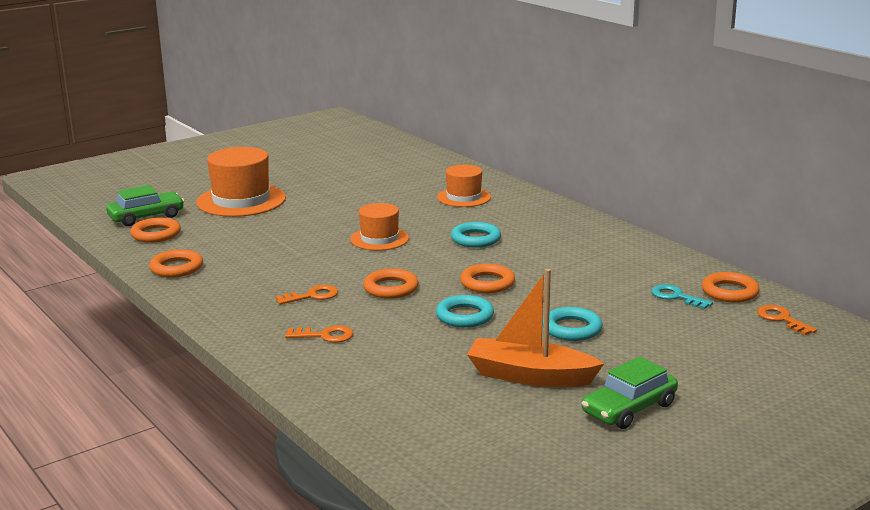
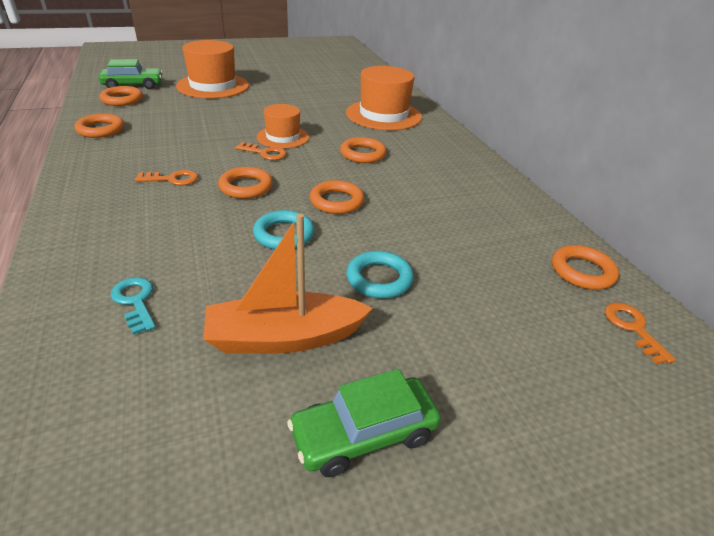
camera: 15 degrees right, 15 degrees up
(325, 336) = (136, 225): orange key -> orange key (265, 153)
(464, 197) = (383, 115): orange hat -> orange hat, size x1.64
(475, 239) = (363, 154): turquoise ring -> orange ring
(530, 376) = (285, 337): orange boat -> orange boat turned 45 degrees counterclockwise
(676, 297) = (518, 263): turquoise key -> turquoise key (135, 301)

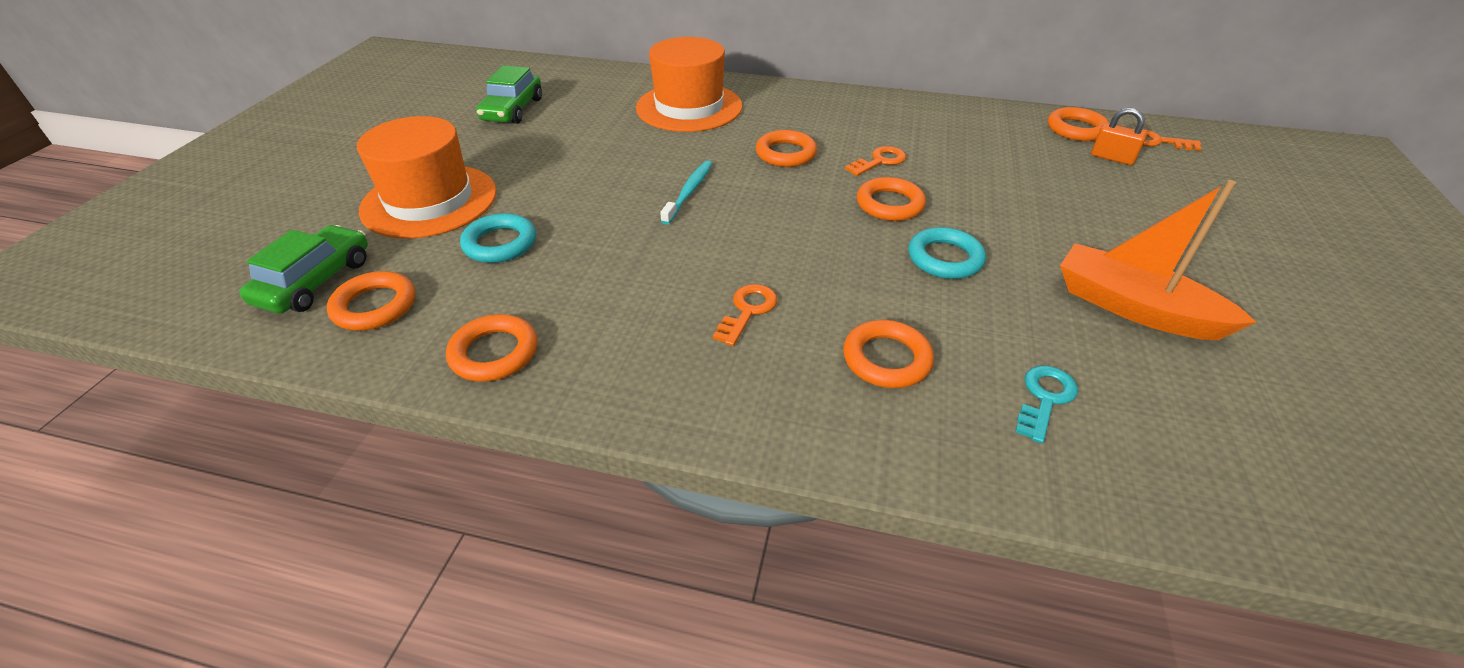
camera: 55 degrees left, 5 degrees up
(135, 301) = (1045, 399): turquoise key -> turquoise key turned 120 degrees clockwise
(246, 187) = (813, 256): orange ring -> orange ring (886, 359)
(265, 153) = (727, 218): orange key -> orange key (879, 161)
(283, 137) = (689, 192): orange hat -> turquoise toothbrush
(285, 337) = (1134, 308): orange boat -> orange boat turned 105 degrees clockwise
(364, 434) = (1267, 302): green car -> green car (512, 110)
(379, 279) = (1054, 227): turquoise ring -> turquoise ring (500, 243)
(551, 300) = (1112, 158): none -> orange padlock

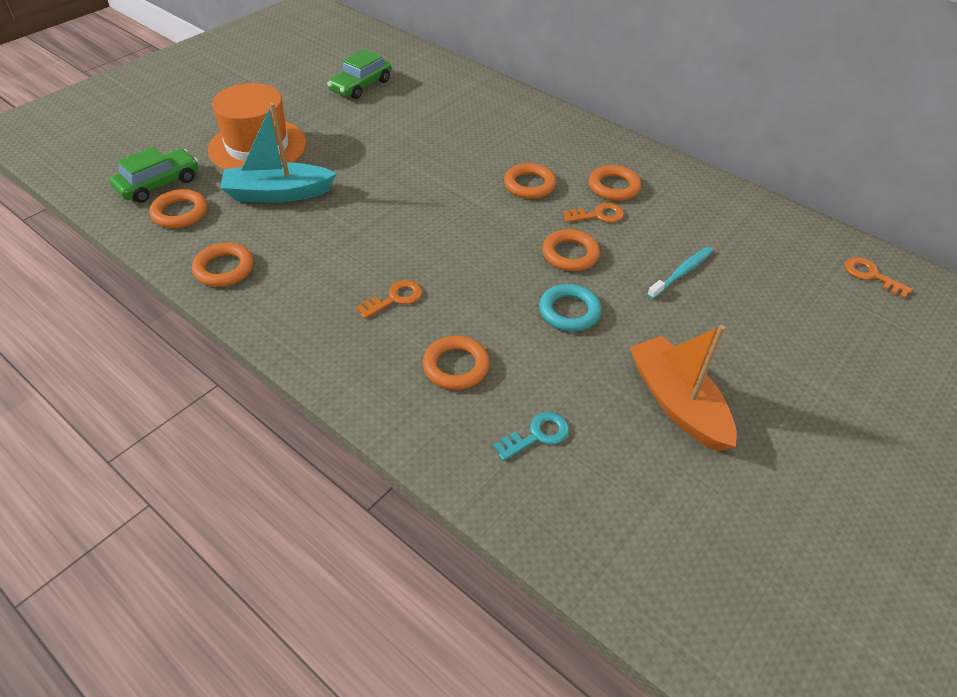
camera: 25 degrees right, 5 degrees up
(500, 243) = (278, 193): turquoise ring -> turquoise boat
(689, 107) = (490, 120): orange hat -> none
(689, 192) = (430, 194): turquoise toothbrush -> turquoise toothbrush (682, 272)
(1076, 129) = (805, 240): orange ring -> orange ring (614, 187)
(1112, 158) = (808, 277): orange padlock -> none

